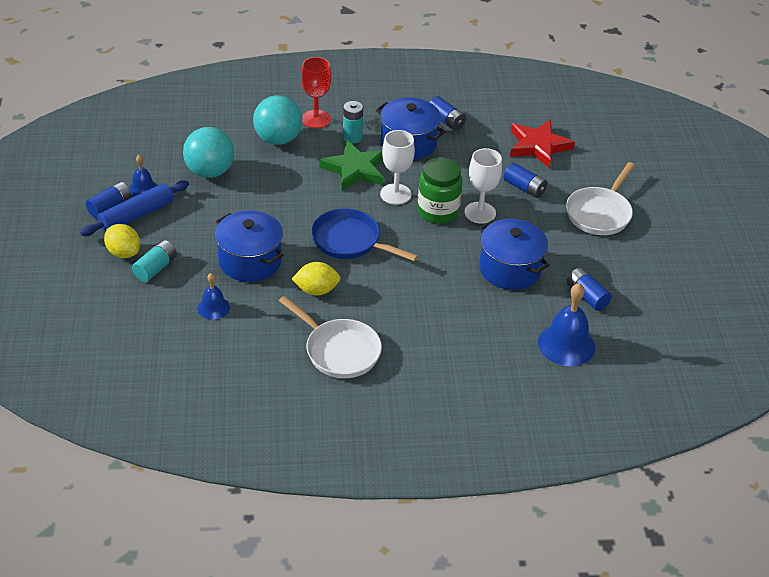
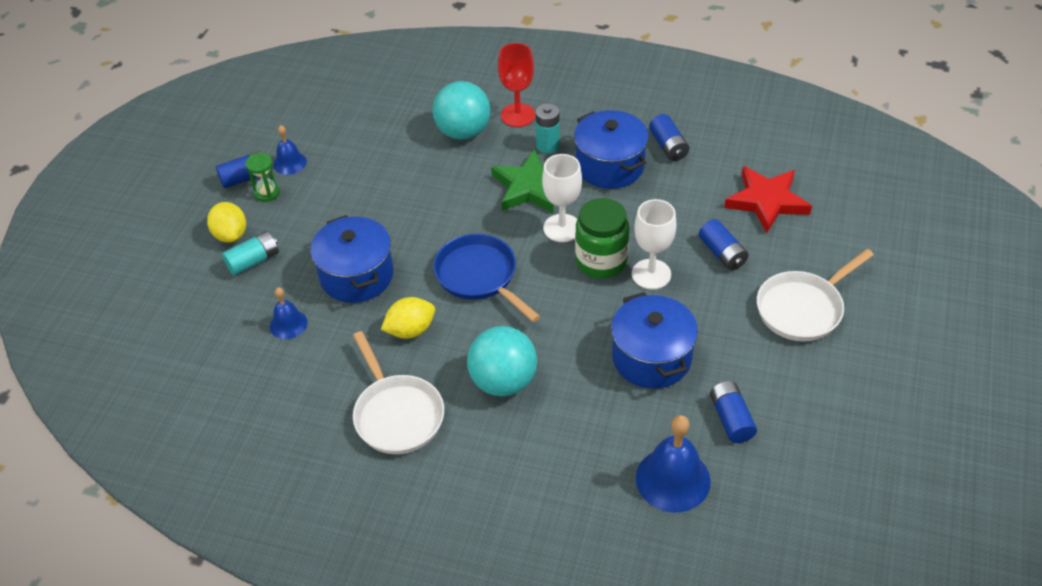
camera: 25 degrees right, 5 degrees up
(136, 215) = (267, 193): blue rolling pin -> green hourglass
(210, 172) = (369, 157): turquoise ball -> turquoise ball (503, 381)
(316, 290) = (410, 330): yellow lemon -> yellow lemon turned 45 degrees counterclockwise

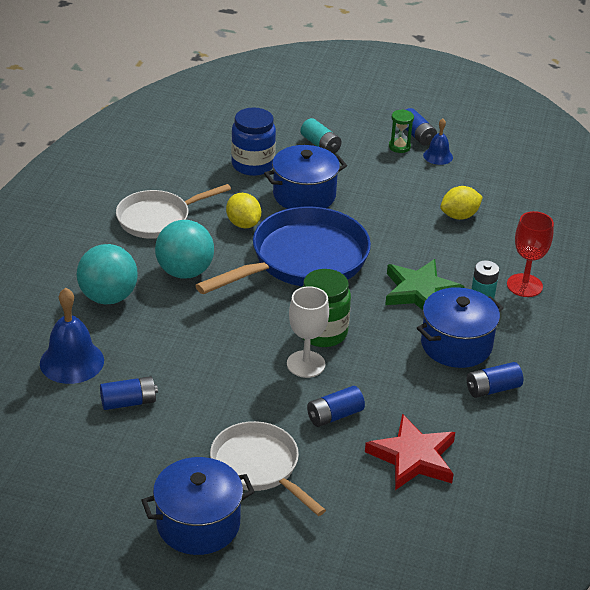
camera: 85 degrees right, 10 degrees down
(230, 235) = (349, 133): yellow lemon -> yellow lemon (459, 216)
(288, 324) = (253, 165): blue bell -> blue jar
(463, 132) = (493, 251): turquoise ball -> turquoise ball (108, 297)
(479, 276) = (303, 260): blue pan -> blue pan, size x1.58
(562, 228) = (365, 310): white goblet -> none
(651, 358) = (203, 358): blue pot -> blue pot (198, 524)

